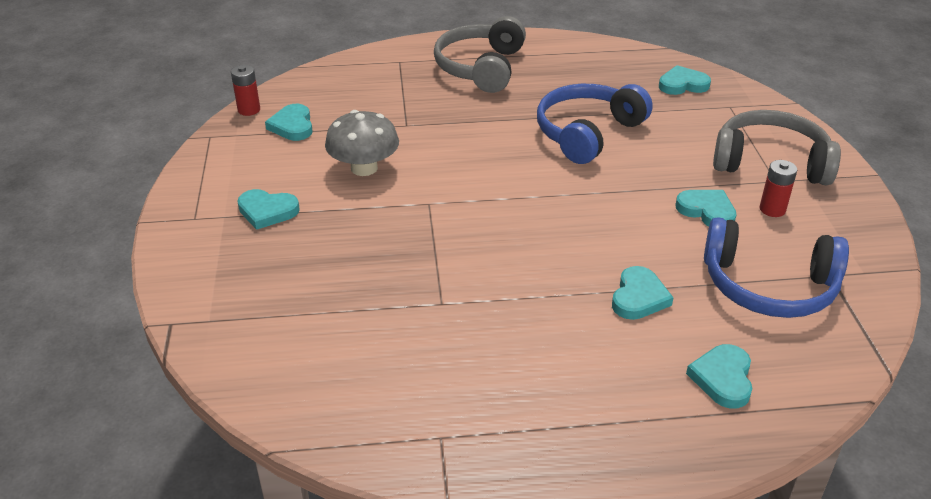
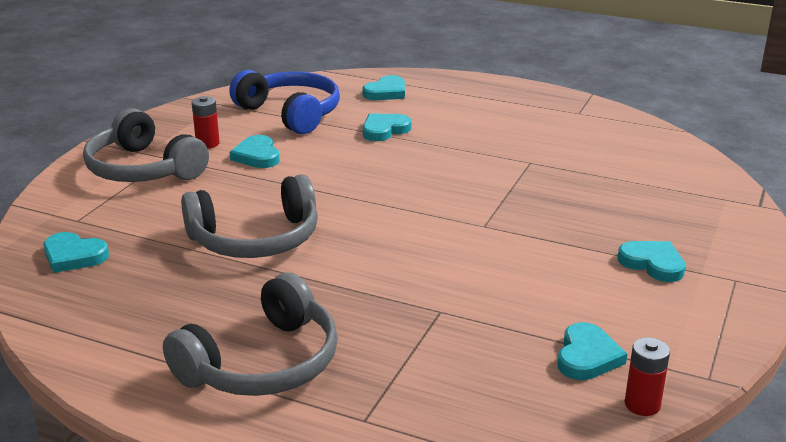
camera: 150 degrees left, 10 degrees down
(364, 168) = (526, 276): grey mushroom -> none
(587, 133) = (256, 239): blue headphones -> grey headphones

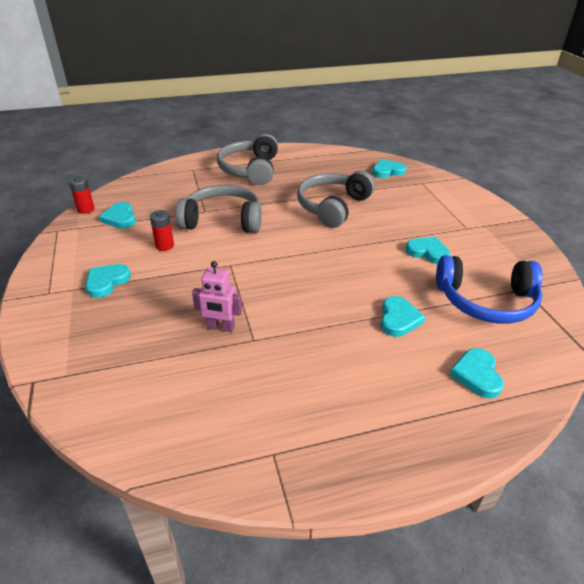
camera: 140 degrees right, 10 degrees up
(143, 169) = (459, 216): grey headphones -> grey headphones (223, 220)
(207, 144) = (471, 247): red battery -> red battery (164, 246)
(552, 179) = (220, 327): none -> pink robot
(653, 264) = (107, 282): turquoise heart -> turquoise heart turned 120 degrees clockwise

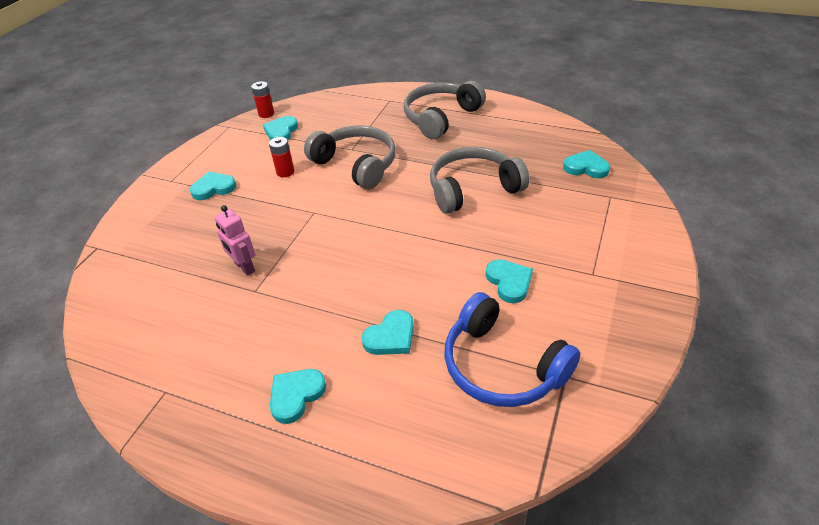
camera: 40 degrees right, 5 degrees up
(477, 375) = (392, 432): turquoise heart -> turquoise heart (296, 395)

